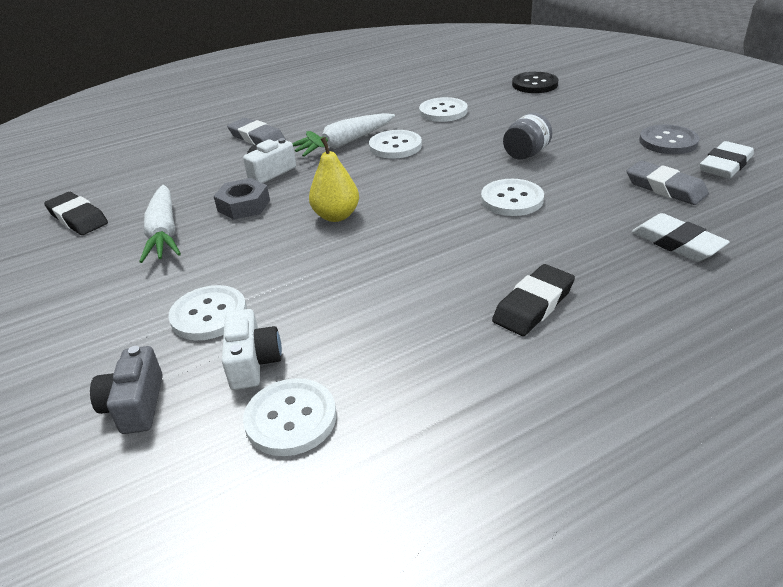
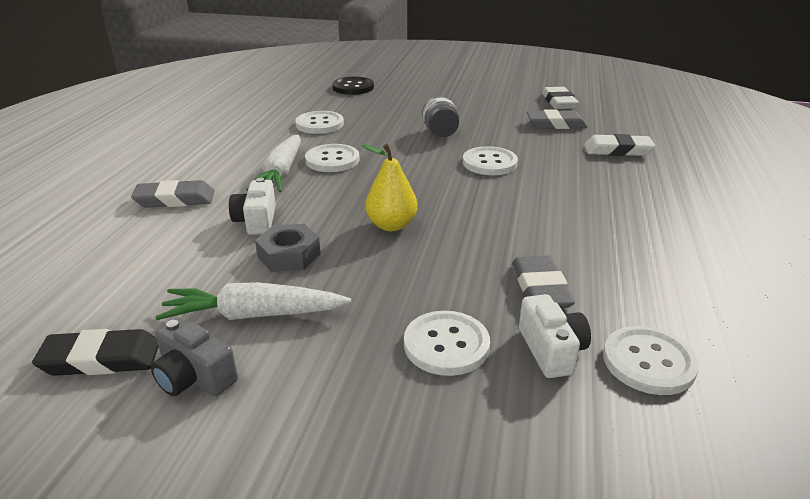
camera: 50 degrees left, 5 degrees down
(135, 405) = (537, 443): grey camera -> grey camera (194, 377)
(164, 233) = (253, 315): white carrot -> white carrot turned 150 degrees clockwise
(253, 362) = (551, 350): white camera -> white camera turned 45 degrees clockwise
(335, 319) = (540, 288): none -> grey eraser
(533, 305) = (623, 215): black eraser -> none
(668, 142) = (506, 99): grey button -> none

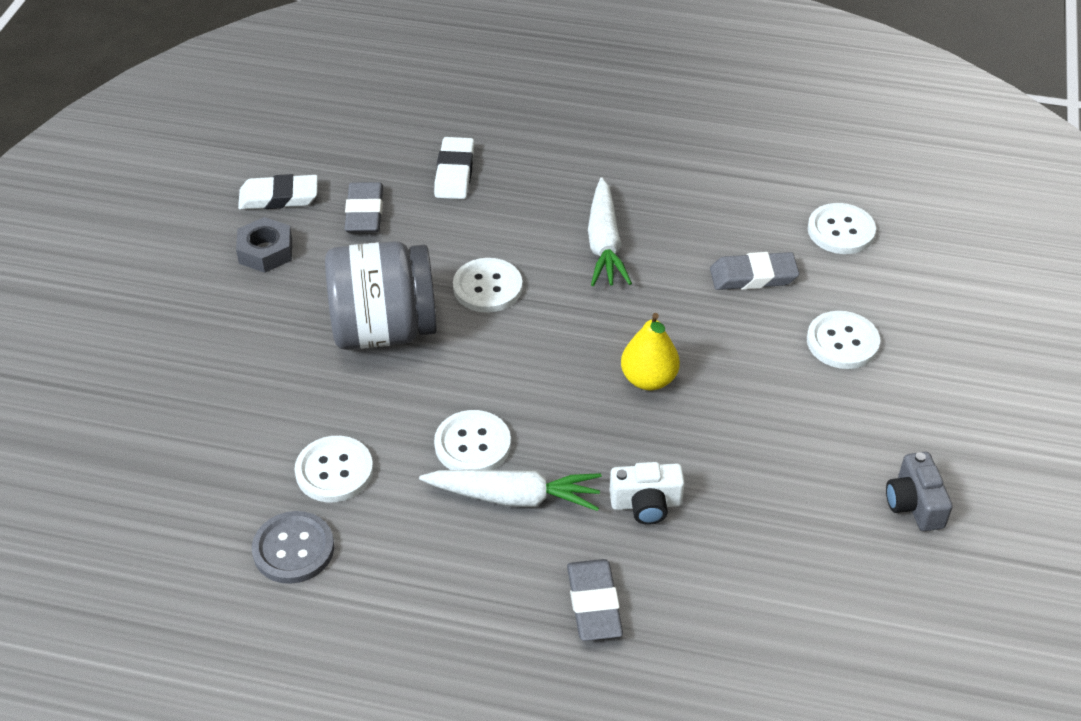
camera: 90 degrees left, 15 degrees up
(101, 359) = (906, 580): black eraser -> none
(194, 377) = (914, 504): grey camera -> grey camera turned 135 degrees clockwise
(253, 315) = (825, 477): white carrot -> white carrot (604, 244)
(265, 117) = (293, 549): none -> grey button
(289, 255) = (718, 463): grey nut -> grey nut (265, 251)
(353, 87) = (158, 439): black button -> none
(440, 133) = (384, 329): grey jar -> grey jar, size x2.06
(551, 350) = (837, 281): white camera -> none

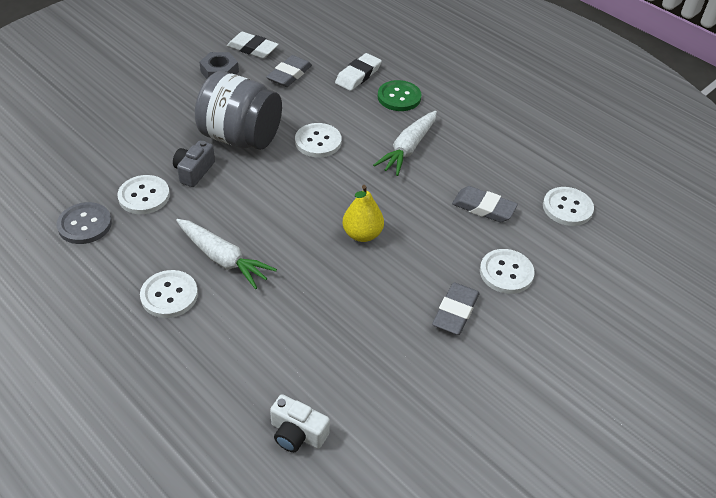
camera: 30 degrees right, 0 degrees up
(472, 444) = (228, 219): white button -> white button (169, 295)
(532, 180) = (399, 97): none -> green button
(594, 604) = (209, 341): grey eraser -> grey eraser (455, 311)
(646, 504) = (293, 302): white camera -> white camera (297, 433)
(914, 504) = (462, 394): grey camera -> grey camera (194, 171)

